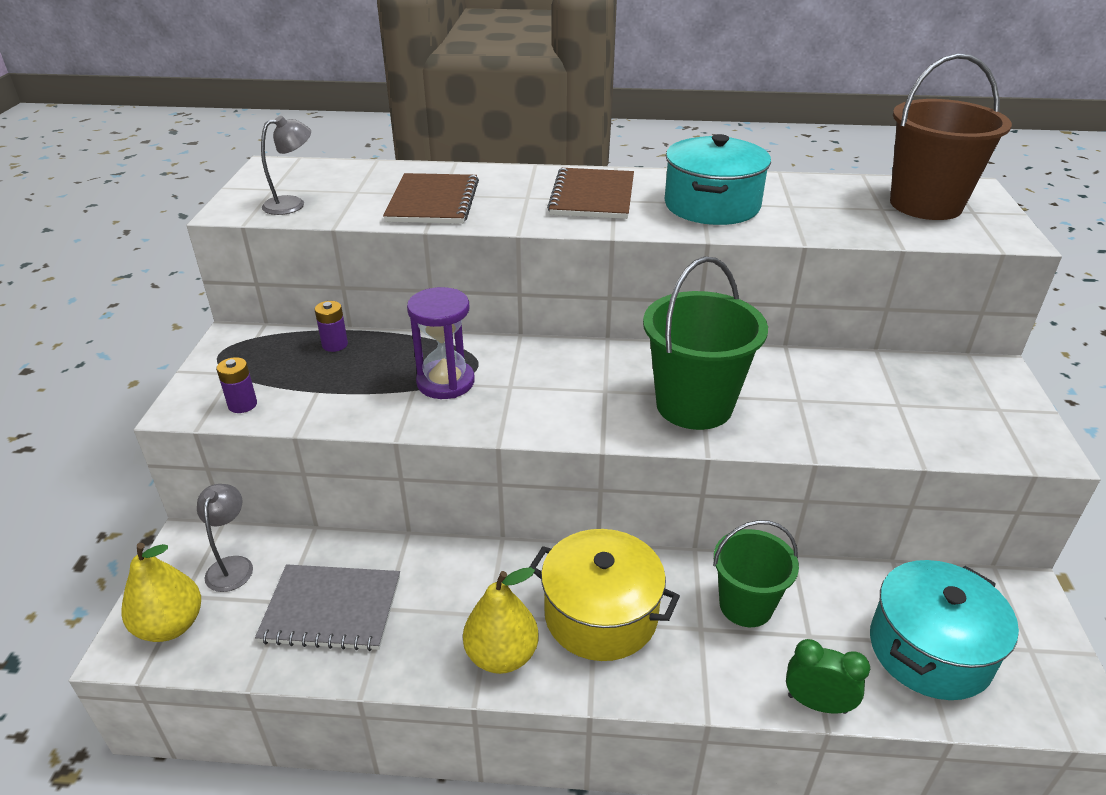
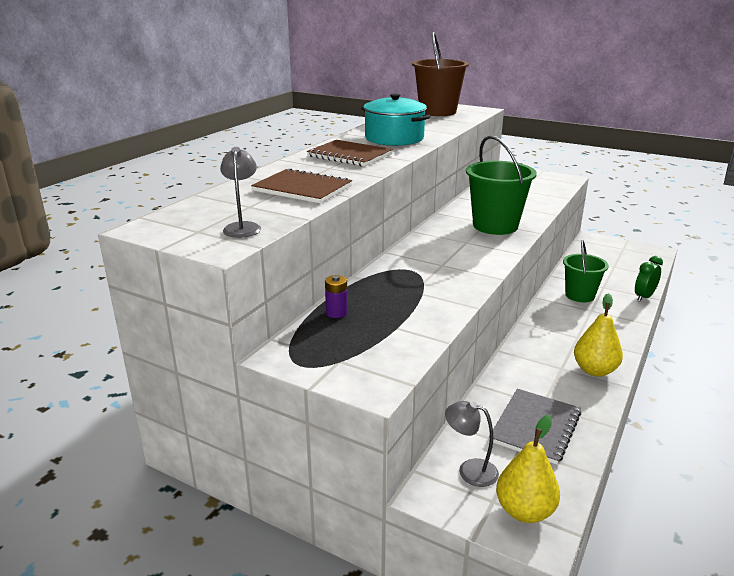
camera: 65 degrees left, 10 degrees down
(242, 404) = (391, 360): purple battery -> none
(445, 382) = (422, 282): purple hourglass -> none
(601, 615) = (573, 334): yellow pot -> none
(929, 650) = (618, 266): turquoise pot -> none

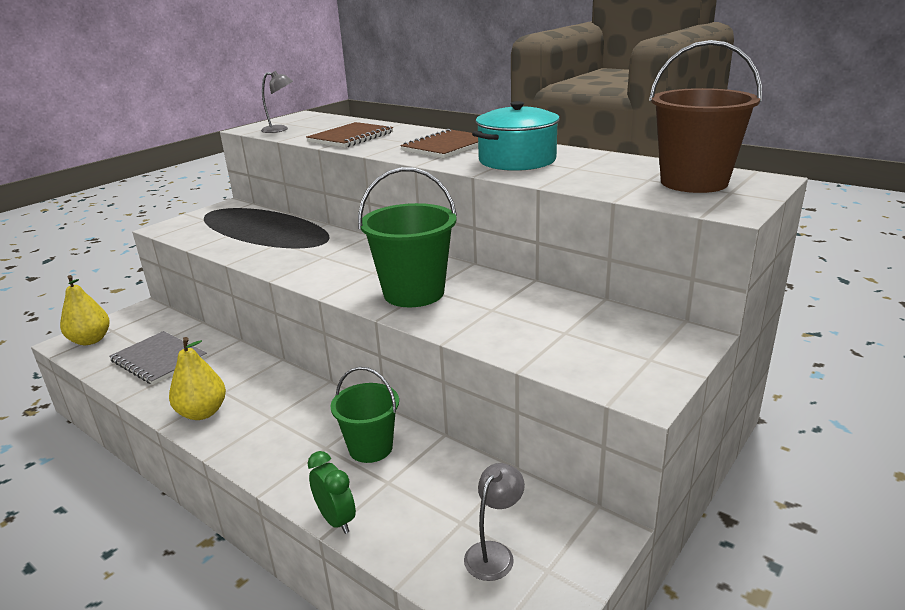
camera: 100 degrees right, 0 degrees up
(336, 313) = (268, 218): purple battery -> none
(470, 470) = (146, 325): grey lamp -> grey lamp (494, 553)

